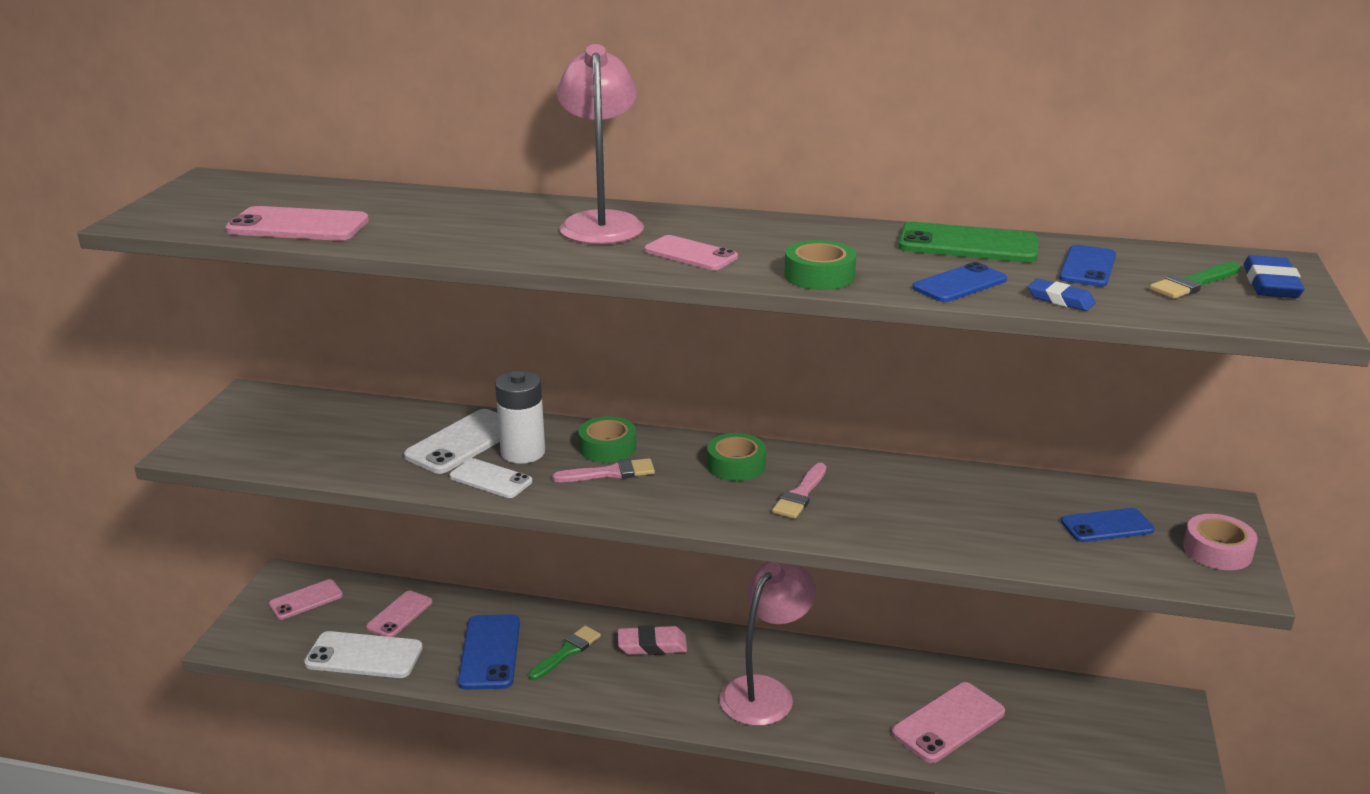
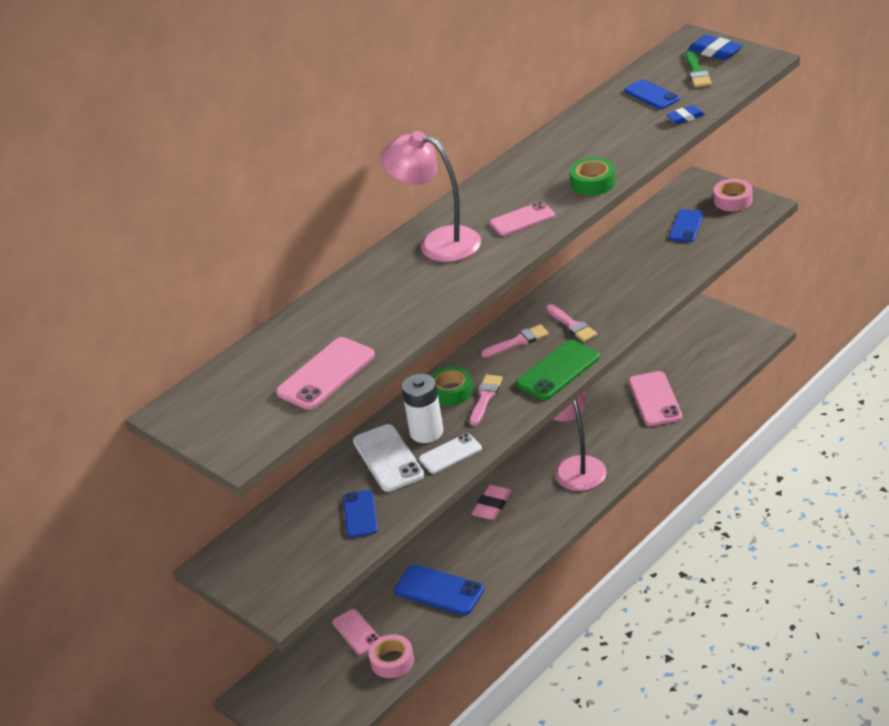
camera: 55 degrees left, 10 degrees up
(306, 600) = (294, 686): pink phone -> none
(364, 656) = (392, 661): white phone -> pink tape
(567, 652) = (468, 550): green brush -> none
(736, 465) = (518, 341): green tape -> pink brush
(959, 284) = (641, 141): blue phone -> blue phone (360, 514)
(968, 244) = (590, 121): green phone -> green phone (558, 370)

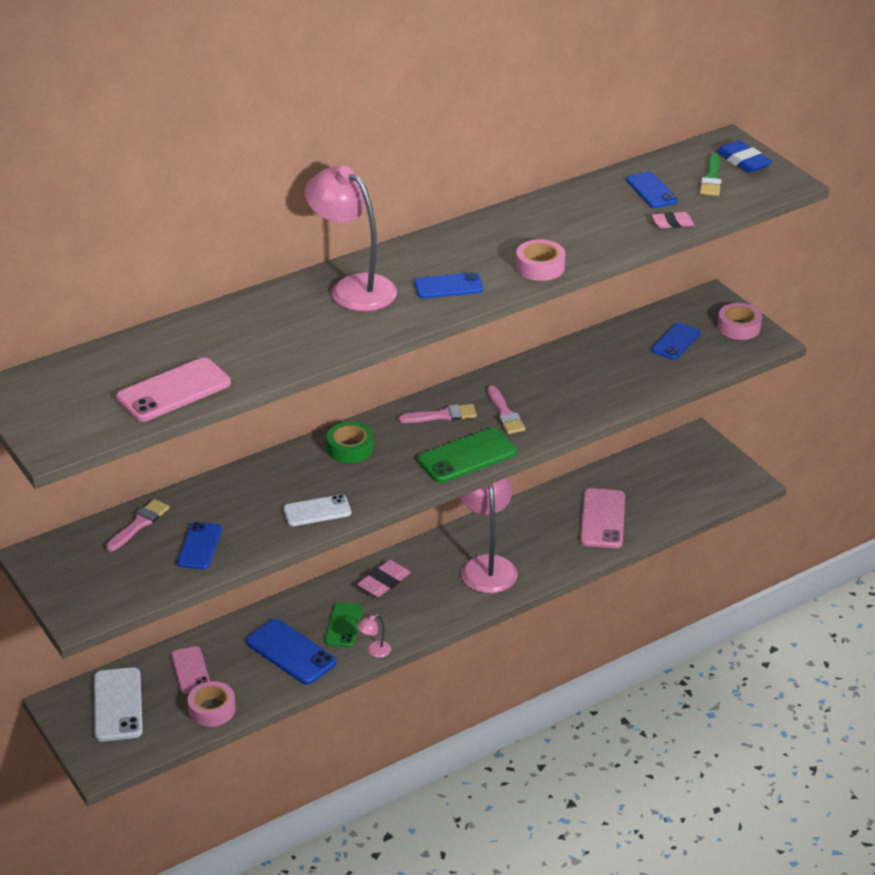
camera: 10 degrees right, 0 degrees up
(388, 458) = (254, 498): white phone -> white phone (118, 705)
(426, 432) = (305, 482): white battery -> none
(474, 553) = (344, 625): none -> green phone
(485, 398) = (380, 464): pink brush -> pink brush (139, 524)
(512, 568) = (374, 651): none -> pink lamp
(522, 219) = (448, 286): pink phone -> blue phone
(593, 182) = (540, 267): green tape -> pink tape
(685, 117) = (672, 223): blue eraser -> pink eraser

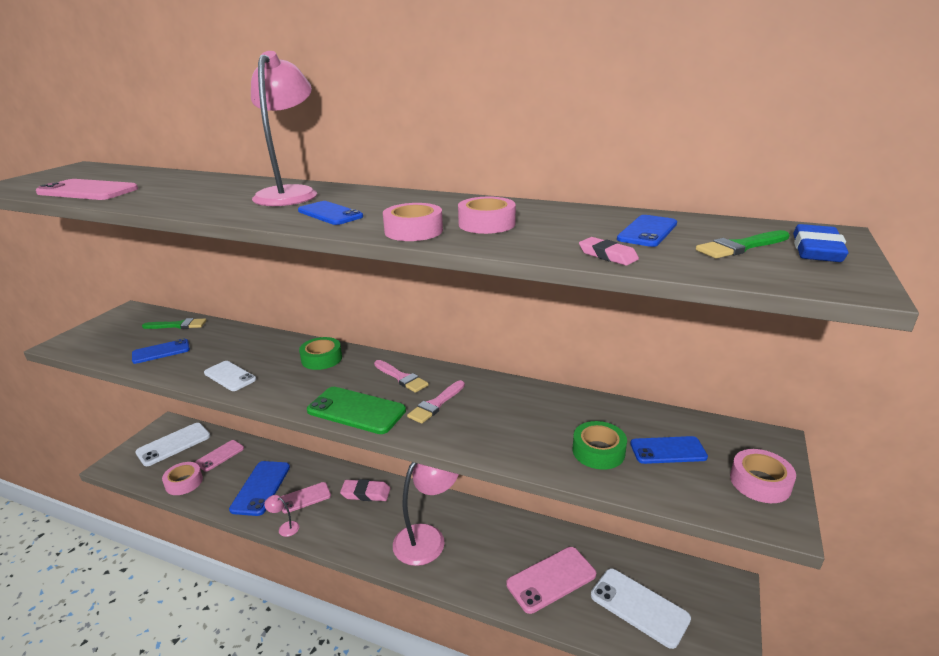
camera: 55 degrees right, 10 degrees down
(139, 524) = (178, 325): pink brush -> green brush
(344, 625) = (305, 498): green phone -> pink phone
(561, 235) = (486, 224): none -> pink tape
(645, 369) = (598, 451): none -> green tape
(669, 490) = (639, 607): none -> white phone

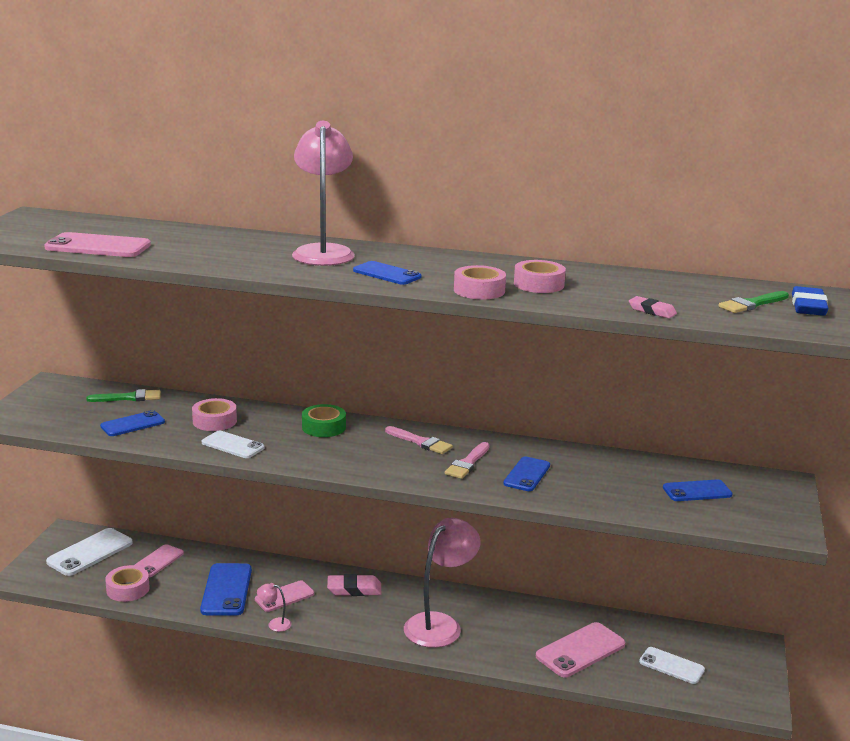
camera: 10 degrees left, 5 degrees down
(356, 410) = (389, 471): green phone -> none
(598, 451) = (635, 494): green tape -> none
(639, 607) = (671, 666): white phone -> white phone, size x0.66
(647, 231) = (677, 291): blue phone -> blue phone (527, 474)
(760, 482) = (777, 510): pink tape -> pink tape (214, 421)

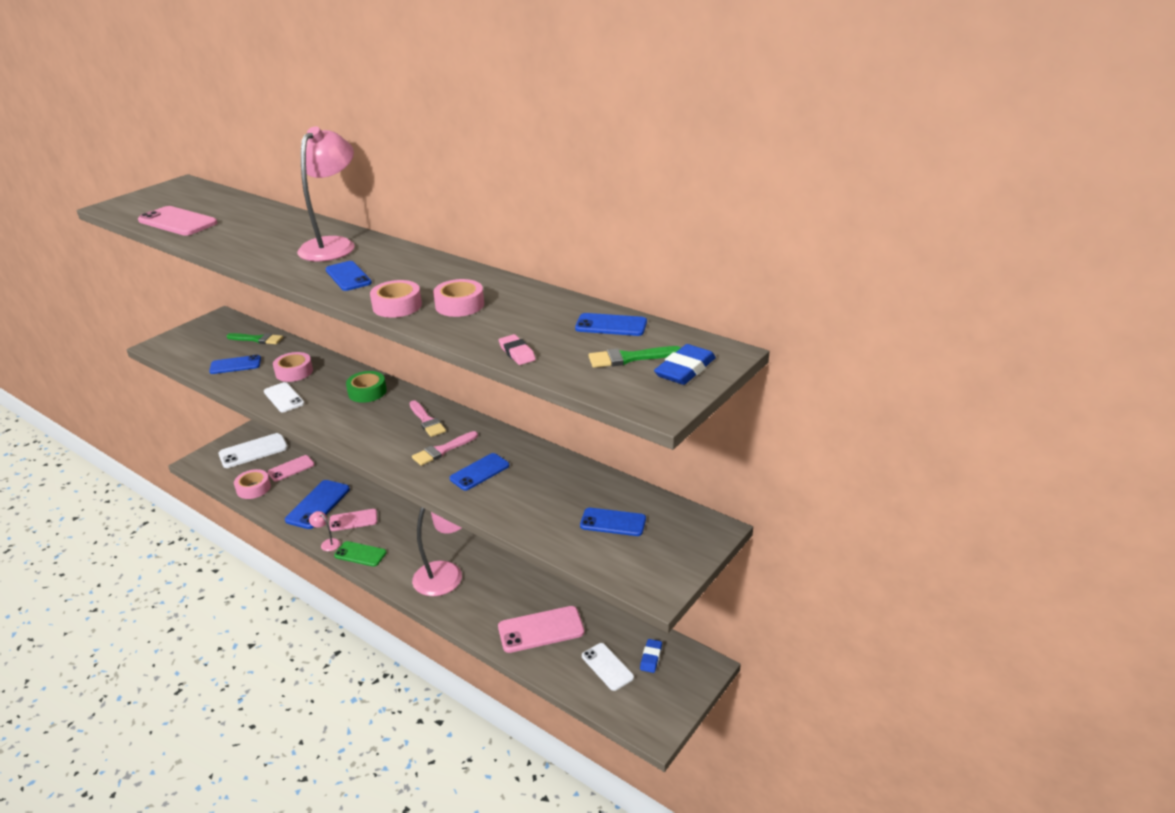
camera: 25 degrees right, 10 degrees up
(324, 626) = (360, 554): none -> green phone
(354, 589) = (409, 526): pink eraser -> none
(699, 285) = (611, 325): none -> blue phone
(704, 649) = (651, 657): none -> blue eraser

